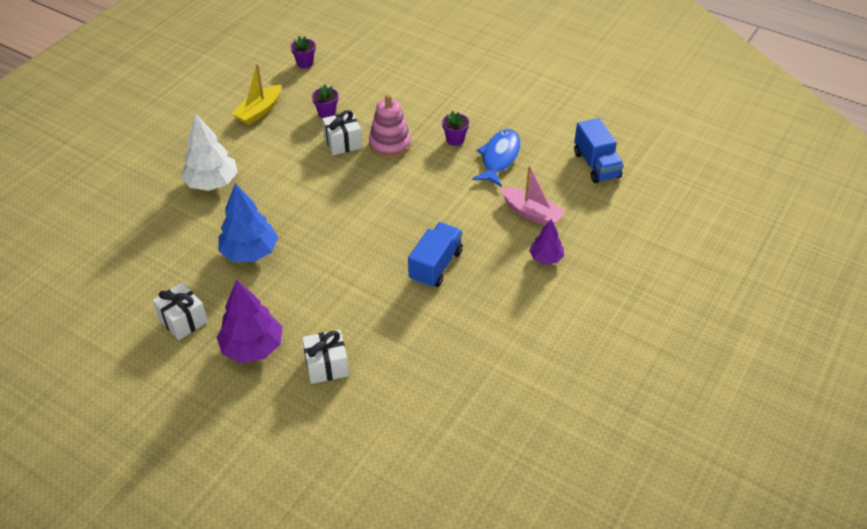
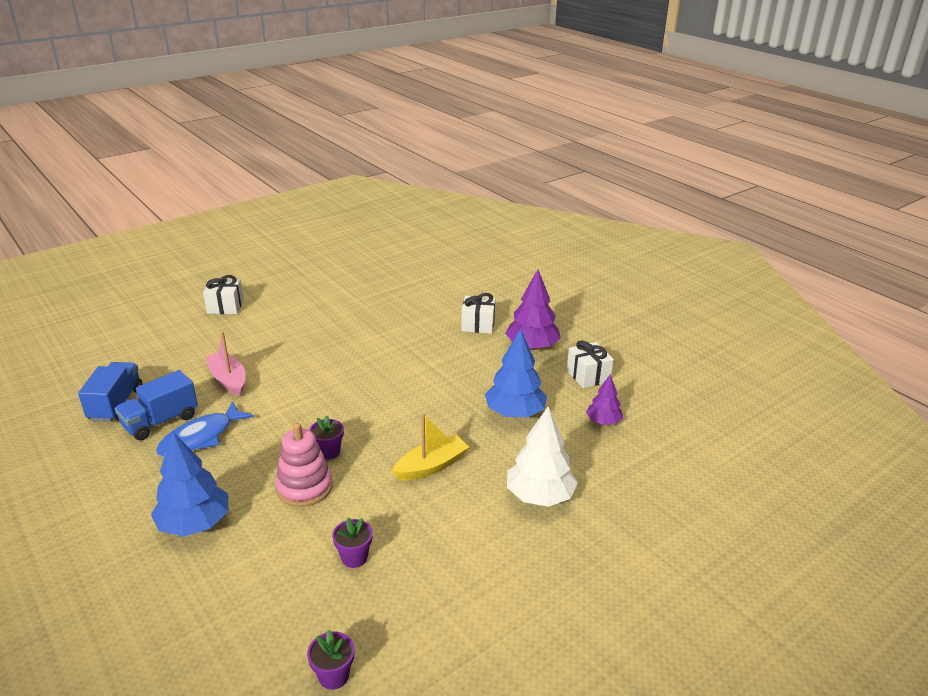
camera: 160 degrees left, 15 degrees down
(259, 111) = (447, 591): yellow boat -> yellow boat (431, 466)
(343, 143) = (359, 505): white gift -> white gift (225, 307)
(435, 265) = (350, 363): blue truck -> blue truck (160, 421)
(443, 105) = (194, 524): none -> blue tree
(455, 140) = (226, 471): purple flower pot -> purple flower pot (328, 452)
(546, 258) = (254, 346): purple tree -> purple tree (603, 421)

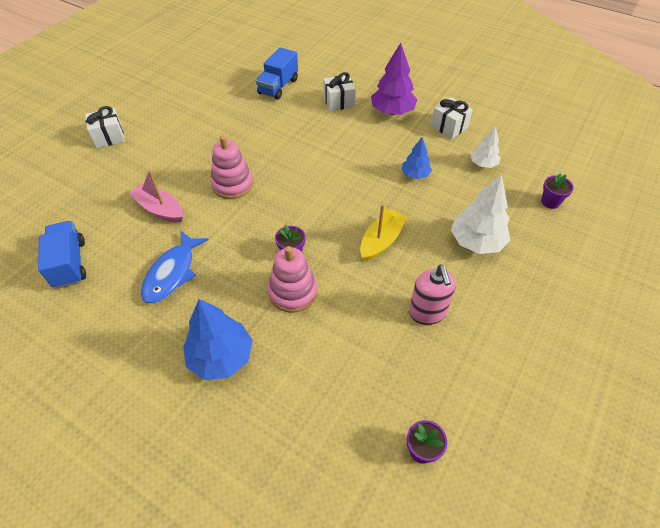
camera: 20 degrees left, 20 degrees up
(160, 421) = (124, 268): blue truck -> blue truck (278, 86)
(313, 375) = (232, 184): none -> pink stacking toy
(354, 557) = (372, 342): purple flower pot -> purple flower pot (550, 202)
(433, 548) = (427, 313): none -> pink soap dispenser
(515, 413) = (415, 174): blue tree -> blue tree, size x0.58
(603, 421) = (483, 164): purple tree -> white tree

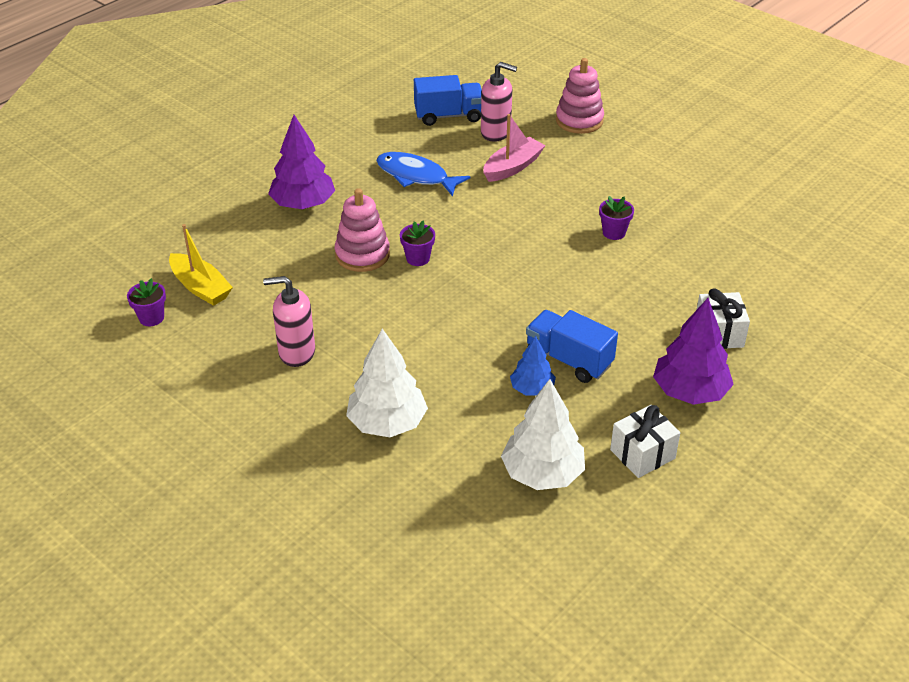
camera: 100 degrees right, 10 degrees down
(104, 226) = (496, 132): none -> pink soap dispenser
(109, 137) = (649, 128): white gift -> none
(221, 357) = (303, 204): blue tree -> purple tree
(232, 184) = (544, 220): pink stacking toy -> pink stacking toy (579, 120)
(278, 86) = (762, 273): blue truck -> blue truck (568, 360)
(381, 241) = (415, 333): yellow boat -> yellow boat (200, 287)
(483, 164) = (542, 473): white tree -> white tree, size x1.71
(550, 202) = (440, 532): purple flower pot -> purple flower pot (614, 232)

